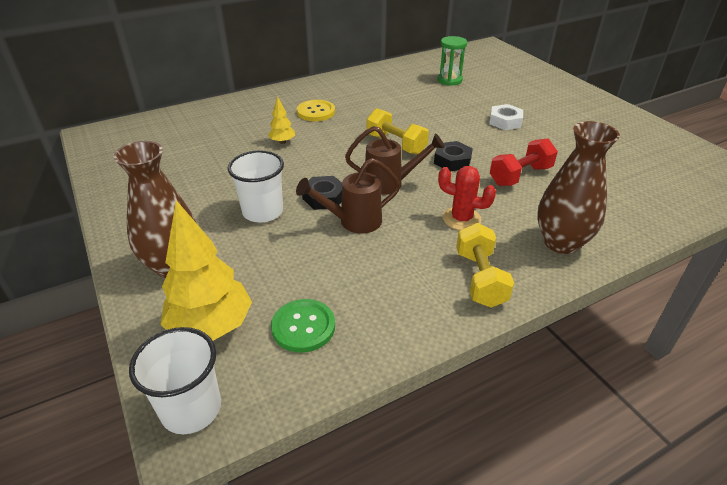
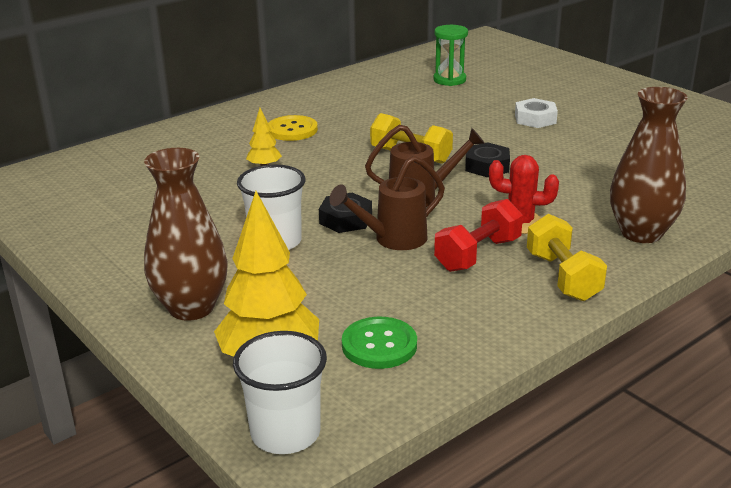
camera: 10 degrees left, 10 degrees down
(520, 176) = (573, 173): red dumbbell -> red dumbbell (478, 254)

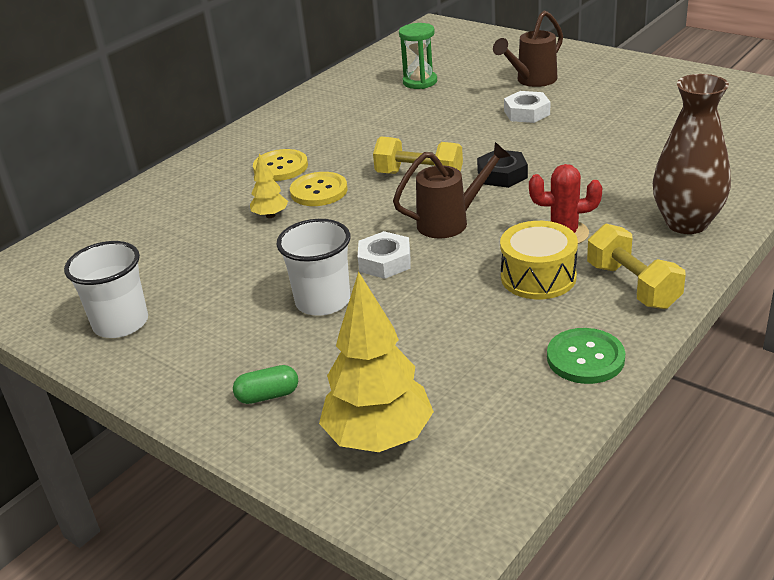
camera: 10 degrees left, 5 degrees up
(191, 307) = (268, 395): brown vase -> green capsule
(285, 433) = (434, 520): white cup -> white cup (121, 323)
(316, 154) = (319, 191): none -> yellow button
(346, 219) = (385, 261): black nut -> white nut
(379, 345) = (485, 399): green button -> green button (585, 358)
(392, 240) = (444, 276): brown watering can -> brown watering can (532, 81)
(478, 254) = (538, 277): red dumbbell -> yellow drum

